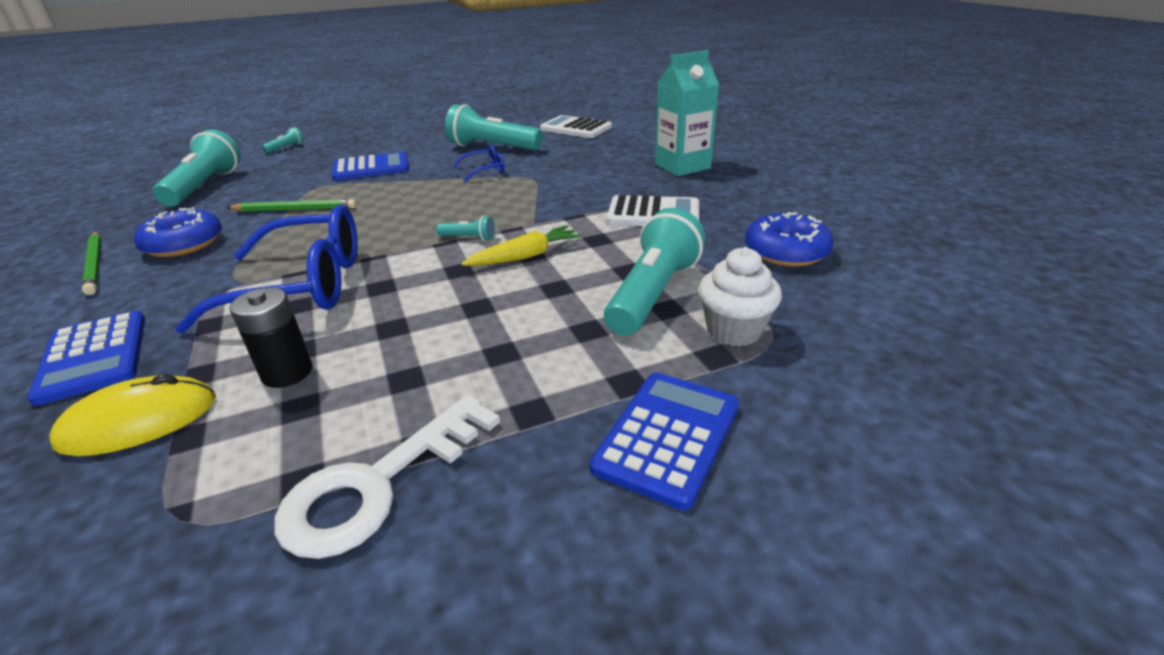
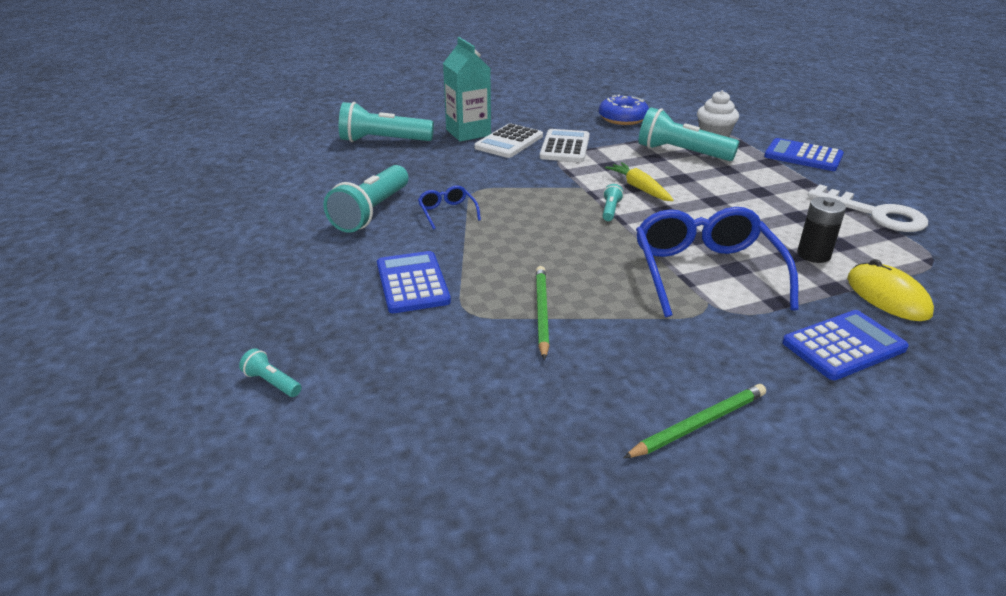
camera: 90 degrees left, 0 degrees up
(184, 244) = (637, 369): blue donut -> none
(205, 186) = (441, 420): turquoise flashlight -> turquoise flashlight (383, 141)
(576, 128) = (327, 170): white calculator -> white calculator (509, 142)

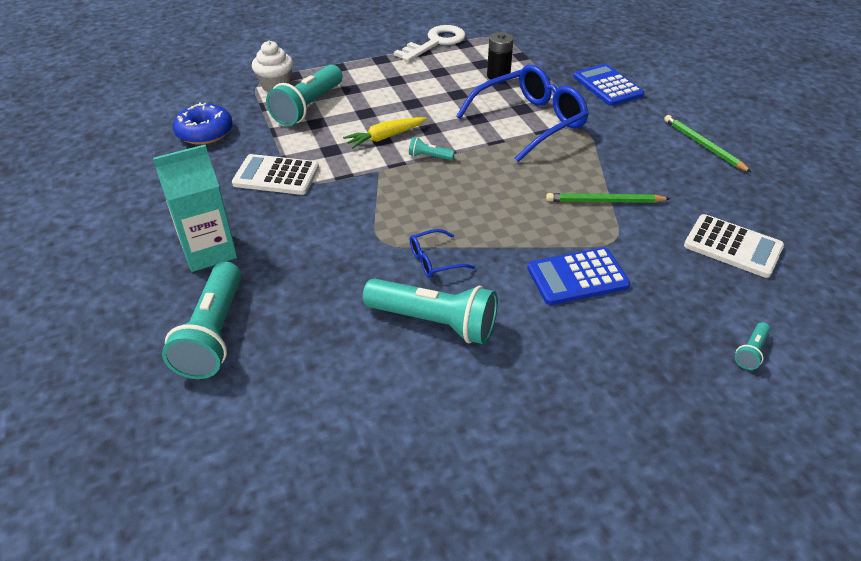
camera: 90 degrees left, 10 degrees up
(509, 142) = (250, 216): white calculator -> white calculator (732, 246)
(705, 272) = (530, 122): blue glasses -> blue glasses turned 150 degrees clockwise
(803, 156) = (328, 51): blue calculator -> none
(887, 296) = (548, 61): yellow mouse -> none

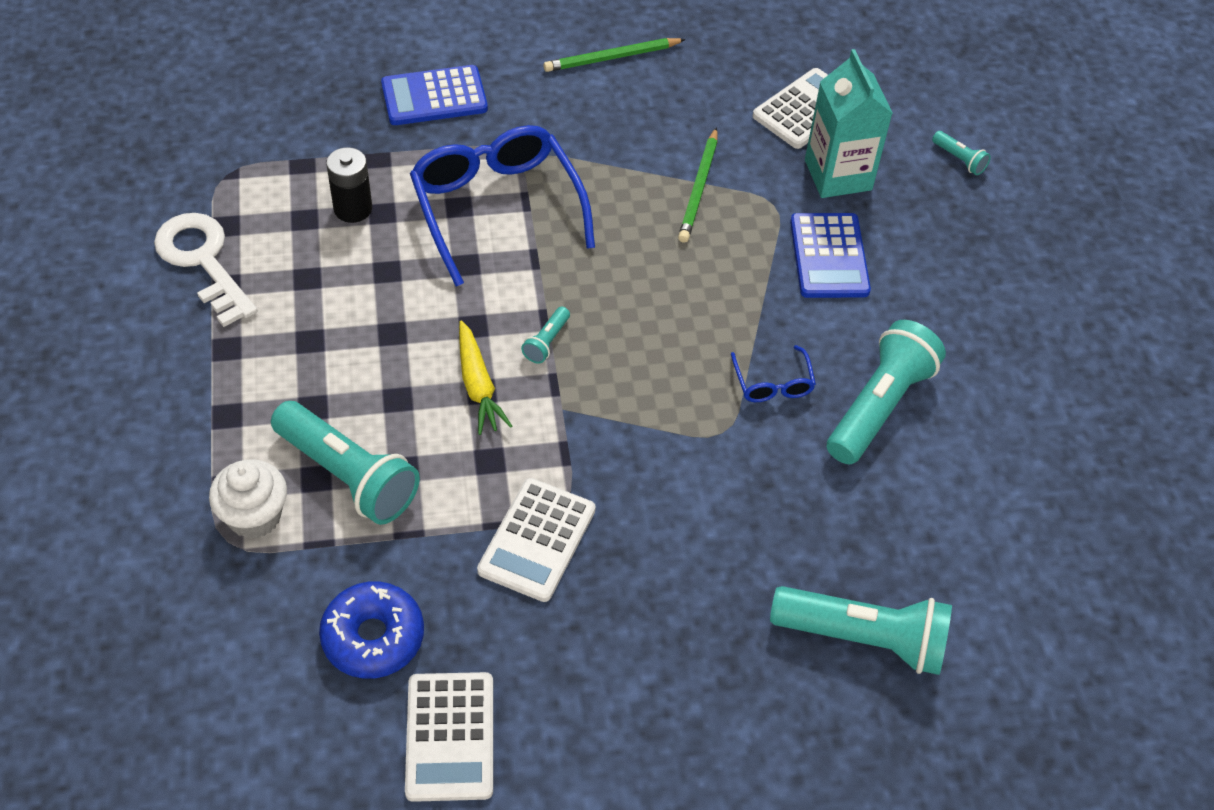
camera: 80 degrees left, 10 degrees up
(142, 166) = (450, 737): none -> white calculator
(209, 251) = (698, 639): turquoise carton -> turquoise carton (838, 175)

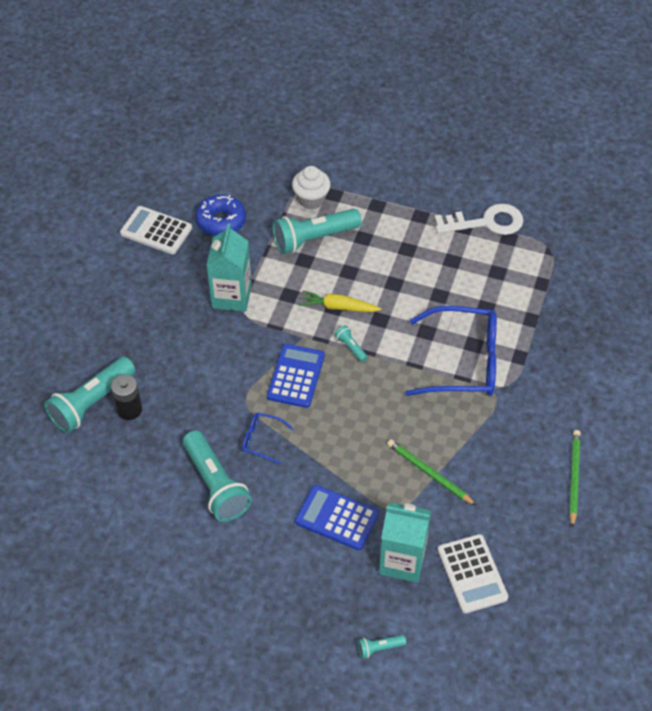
camera: 120 degrees right, 0 degrees up
(353, 209) = (495, 295): black battery -> black battery (129, 409)
(434, 97) = (575, 365): blue calculator -> blue calculator (296, 376)
(537, 540) = (231, 296): white calculator -> turquoise carton

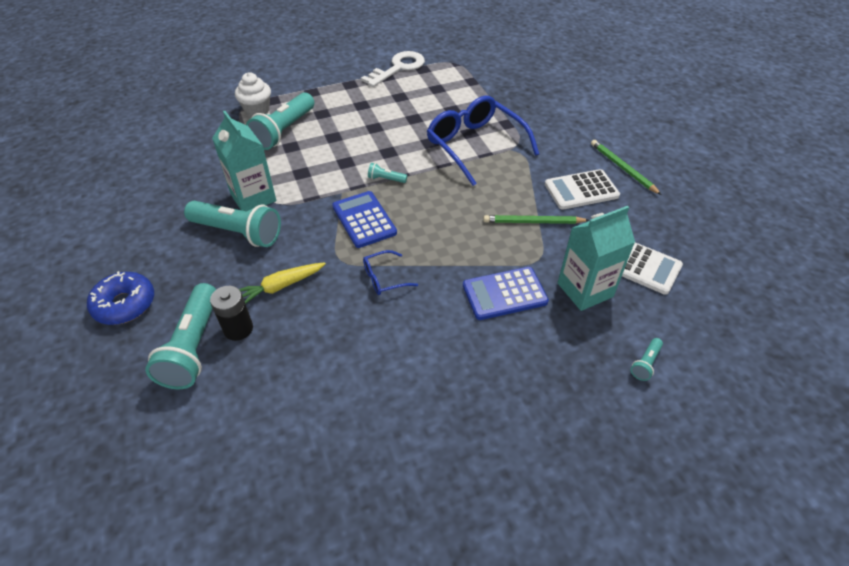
camera: 40 degrees left, 5 degrees down
(156, 231) = (138, 189): white calculator -> white calculator (581, 190)
(216, 485) = (380, 336): turquoise flashlight -> turquoise flashlight (238, 232)
(221, 221) = (193, 156): blue donut -> blue donut (125, 304)
(338, 307) = (349, 160): yellow carrot -> yellow carrot (281, 286)
(463, 362) = (475, 145): blue glasses -> blue glasses turned 90 degrees counterclockwise

